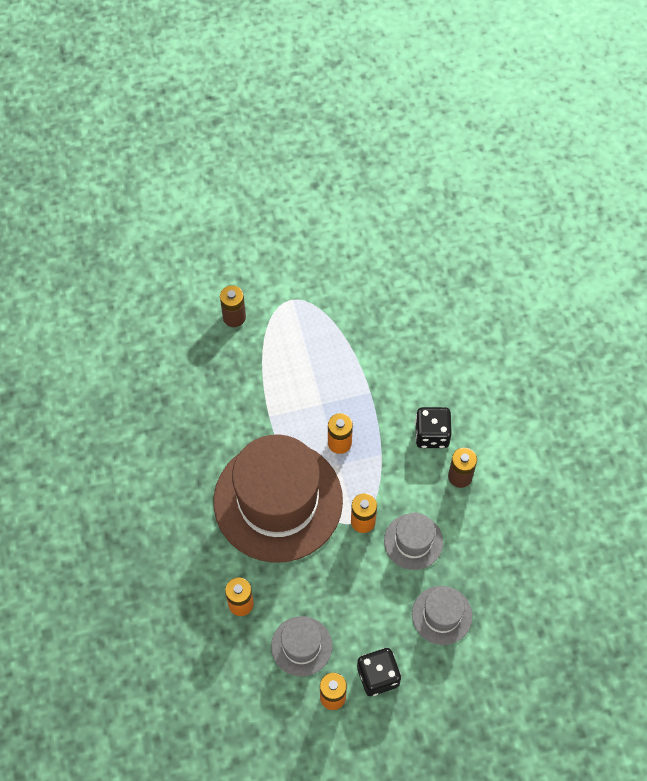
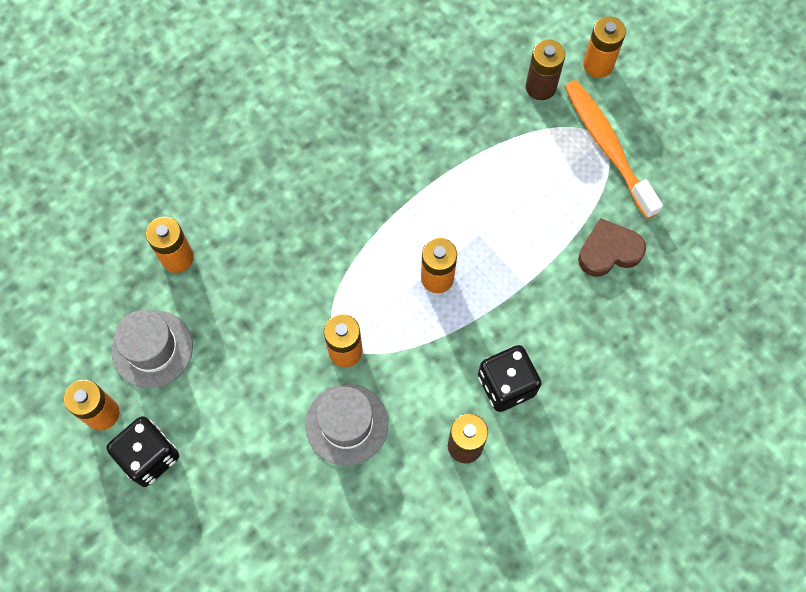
camera: 65 degrees right, 5 degrees up
(236, 275) = (598, 65): none -> orange battery
(278, 501) = (326, 241): brown hat -> none
(299, 298) = (607, 146): none -> orange toothbrush
(372, 333) = (609, 251): none -> brown heart
(442, 615) = (262, 502): grey hat -> none

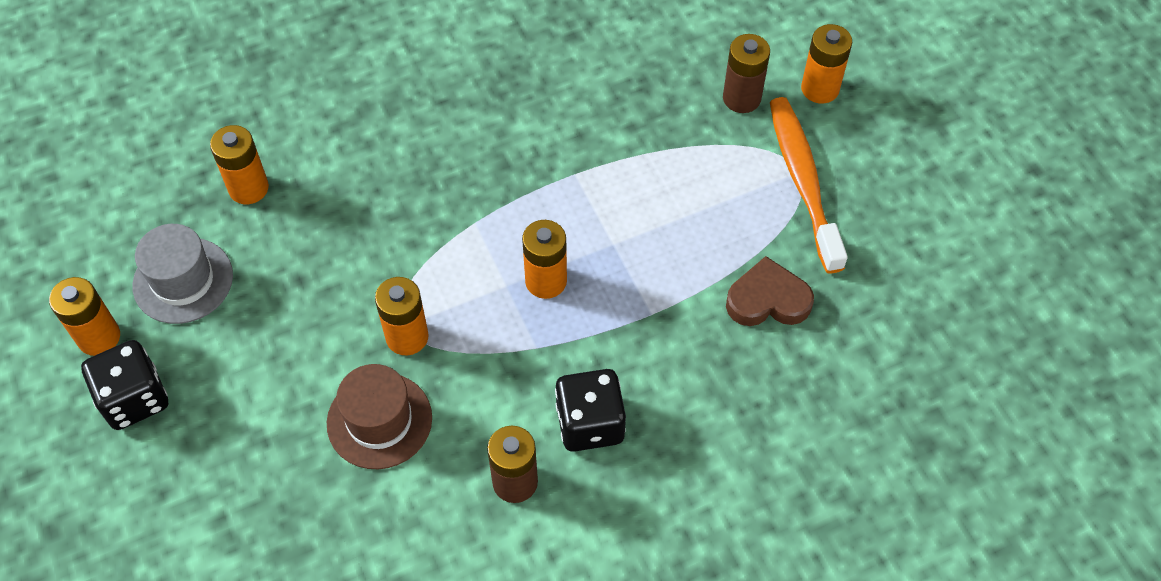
camera: 15 degrees right, 10 degrees down
(347, 424) = (379, 420): grey hat -> brown hat

